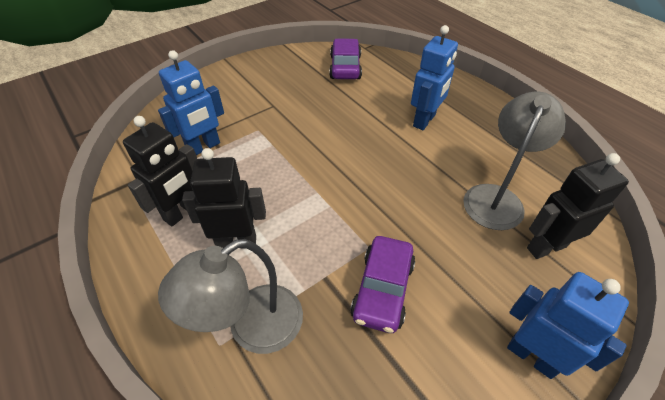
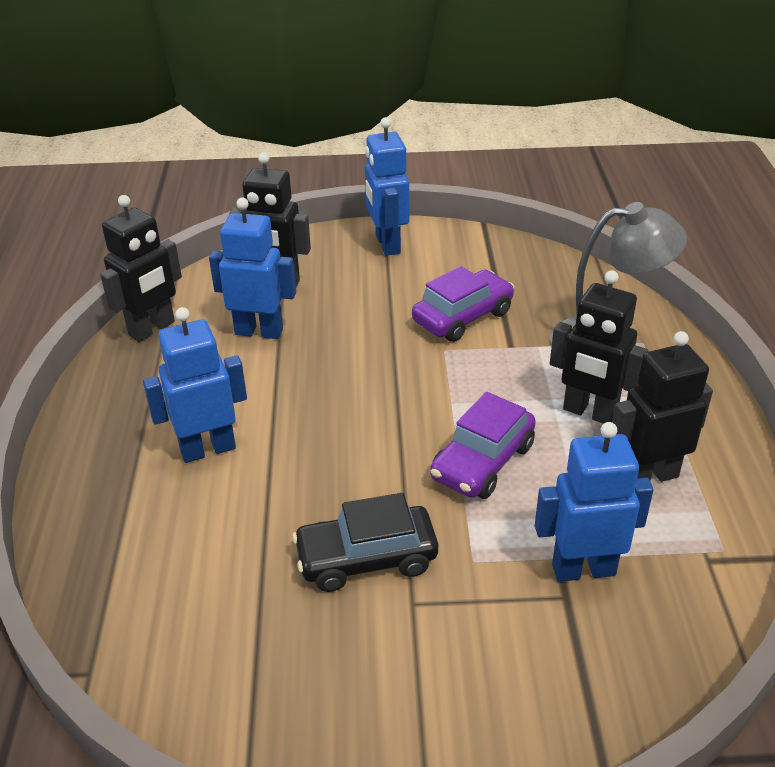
camera: 145 degrees left, 10 degrees down
(305, 111) = (366, 559): none -> black car
(345, 67) = (194, 631): purple car -> purple car (482, 462)
(496, 197) = (259, 331): grey lamp -> blue robot
(553, 167) = (152, 329): none -> black robot

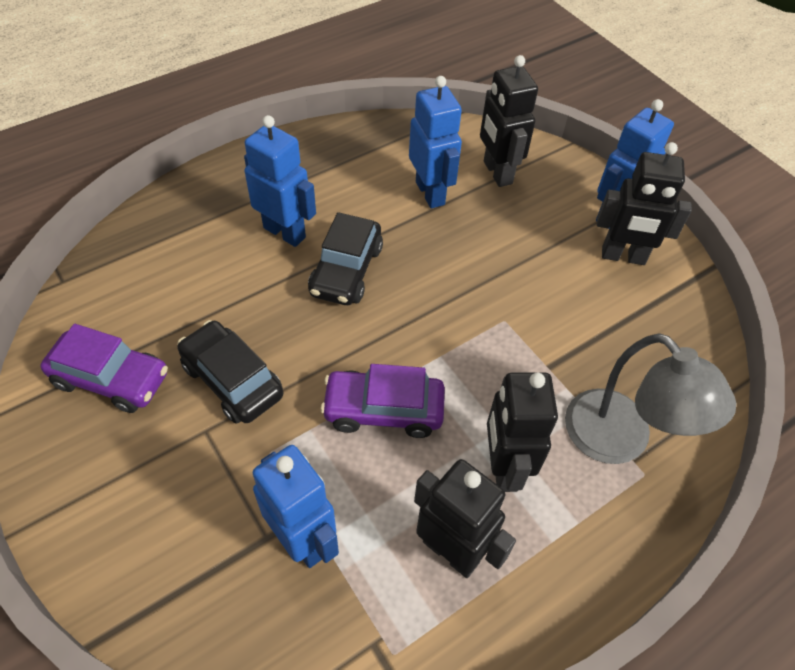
camera: 55 degrees right, 15 degrees up
(152, 329) = (385, 135): black robot -> black robot (623, 256)
(300, 424) = (346, 270): none -> black car
(463, 317) = (559, 313): purple car -> purple car (111, 379)

